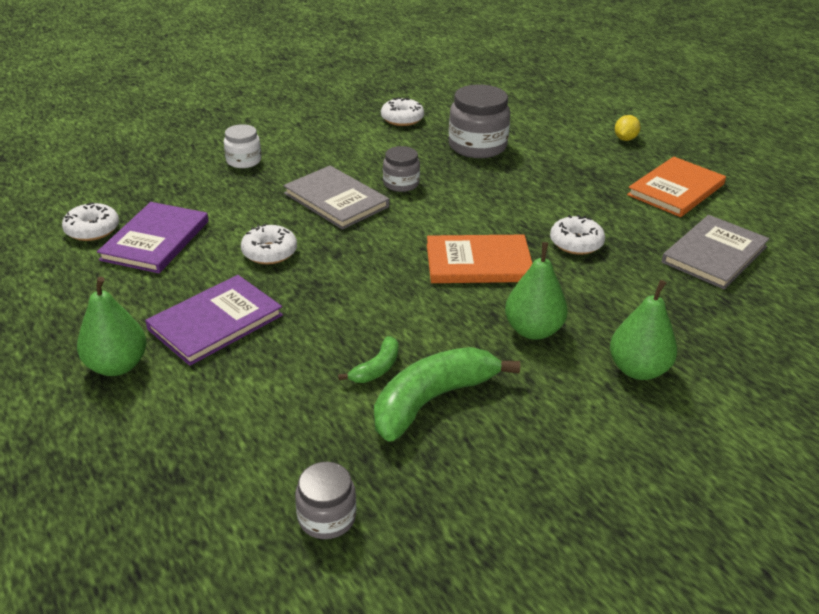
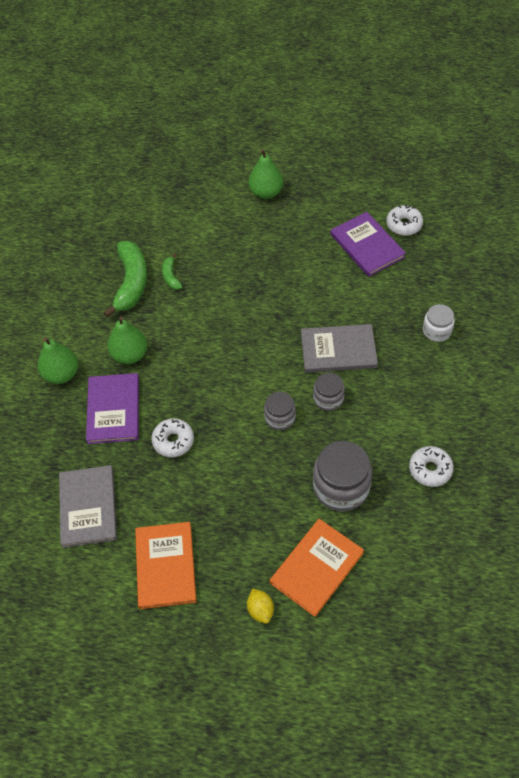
camera: 135 degrees right, 20 degrees up
(215, 322) = (265, 237): purple book -> purple book (113, 410)
(269, 252) = (308, 287): white donut -> none
(327, 517) = (113, 215): grey jar -> grey jar (280, 418)
(478, 263) = (205, 375): orange book -> orange book (316, 568)

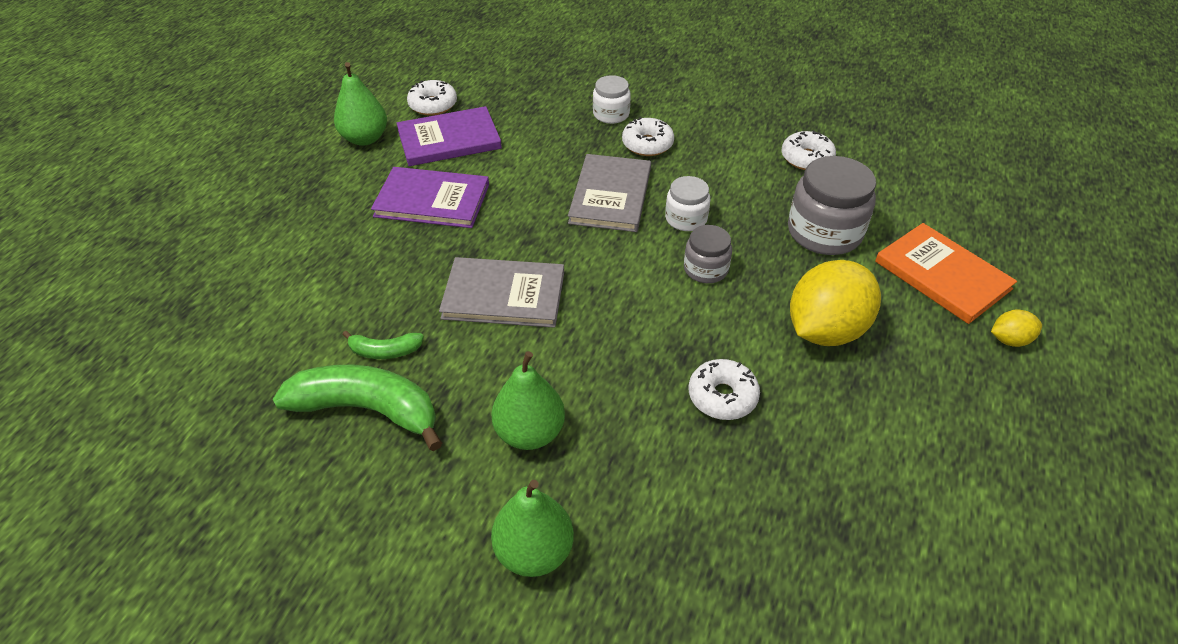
camera: 80 degrees left, 10 degrees down
(88, 507) = (838, 538): grey book -> grey book (504, 295)
(113, 410) = (641, 473): purple book -> purple book (432, 200)
(165, 566) = (948, 439): orange book -> none
(241, 493) = (825, 330): none -> yellow lemon
(266, 193) = (284, 213): green pear -> green pear (365, 138)
(328, 399) = (686, 219): grey jar -> white jar
(407, 361) = (647, 144): none -> white donut

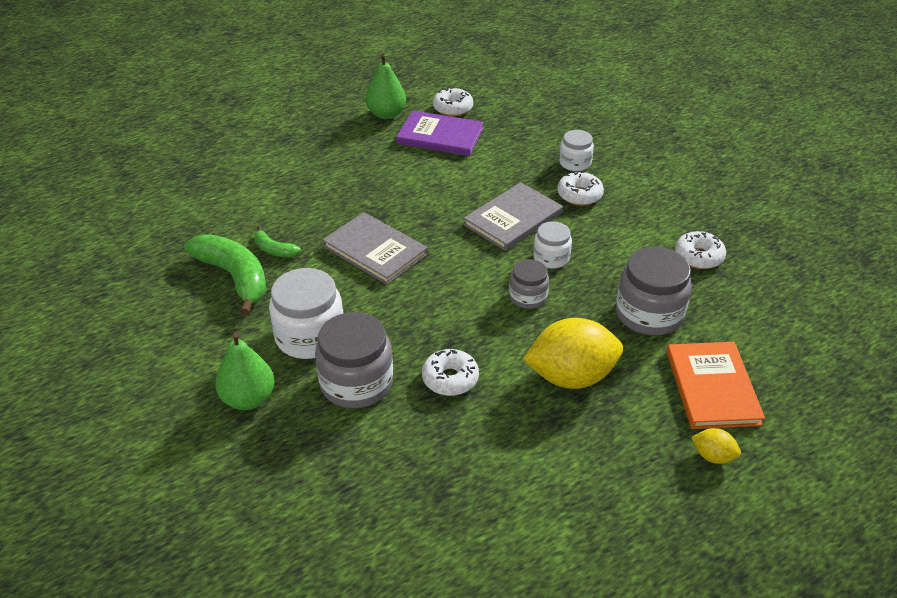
camera: 35 degrees right, 5 degrees down
(432, 200) = (389, 172): purple book -> none
(530, 432) = (310, 336): green pear -> white jar
(635, 458) = (356, 383): none -> grey jar

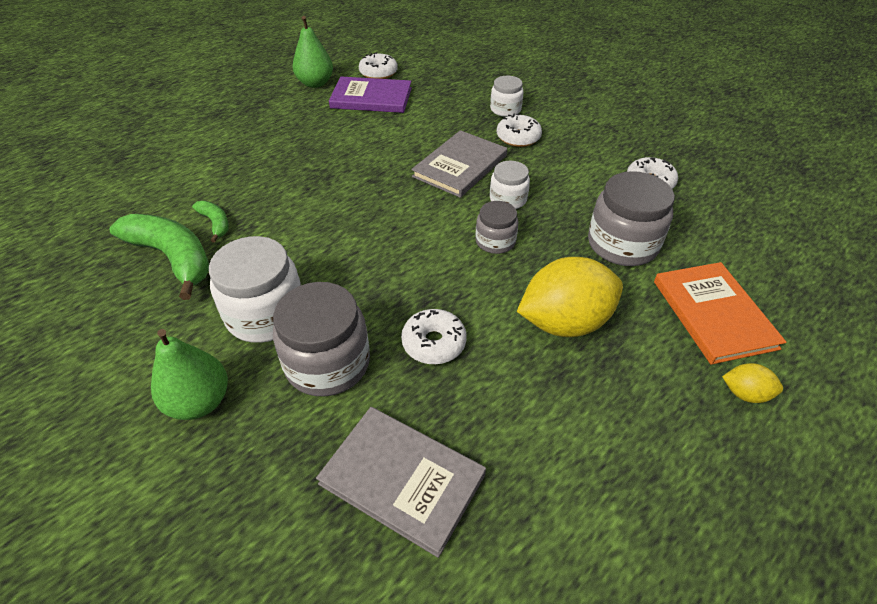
camera: 10 degrees left, 5 degrees up
(274, 250) = (215, 223): green banana -> green banana turned 150 degrees counterclockwise
(375, 251) = (325, 212): grey book -> grey book (402, 479)

